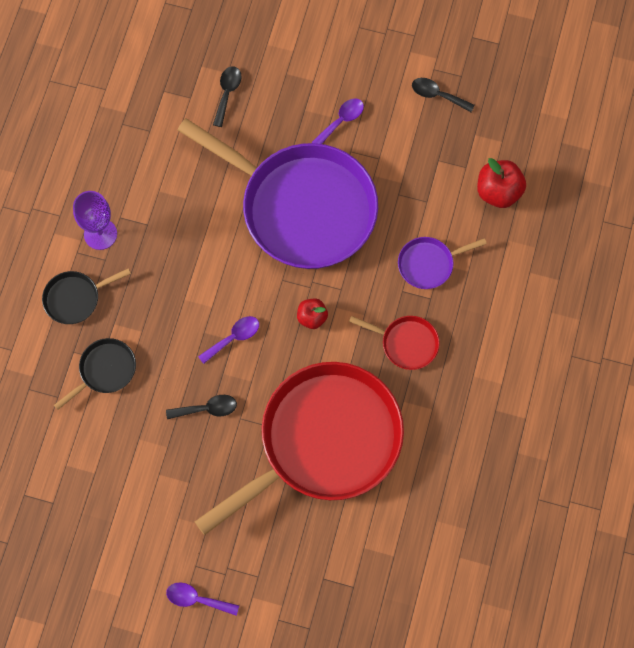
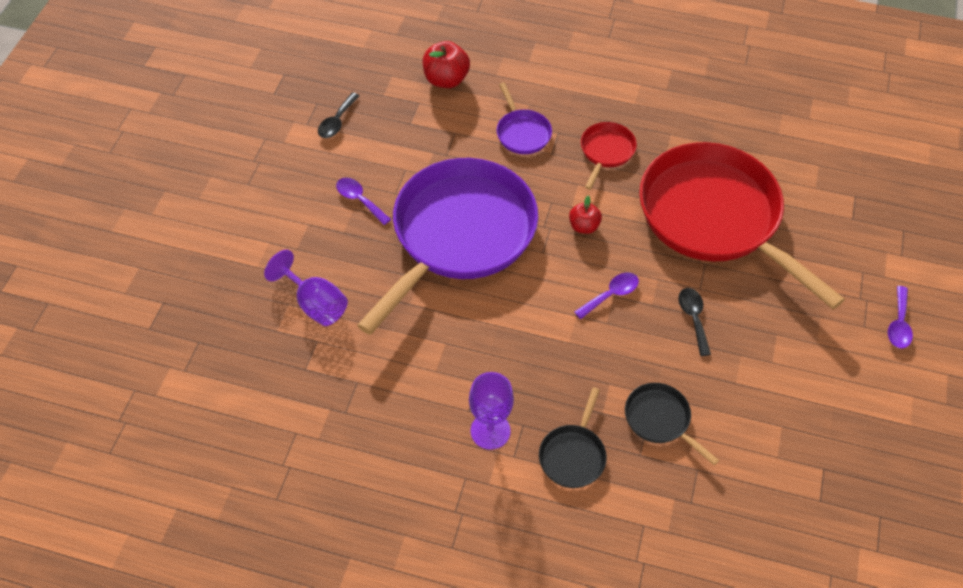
camera: 90 degrees left, 15 degrees down
(75, 298) = (573, 455): black pan -> black pan turned 45 degrees clockwise
(227, 93) = (315, 304): black spoon -> purple goblet
(234, 338) = (611, 295): purple spoon -> purple spoon turned 90 degrees clockwise

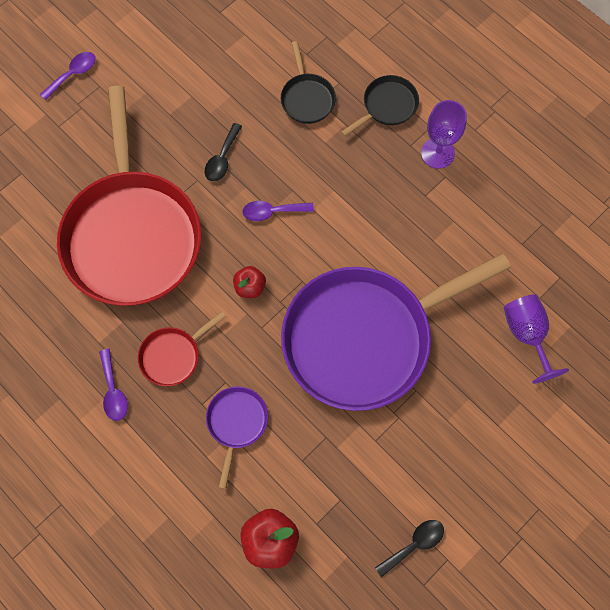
camera: 150 degrees left, 15 degrees up
(359, 200) = (437, 427): purple spoon -> purple spoon (113, 391)

